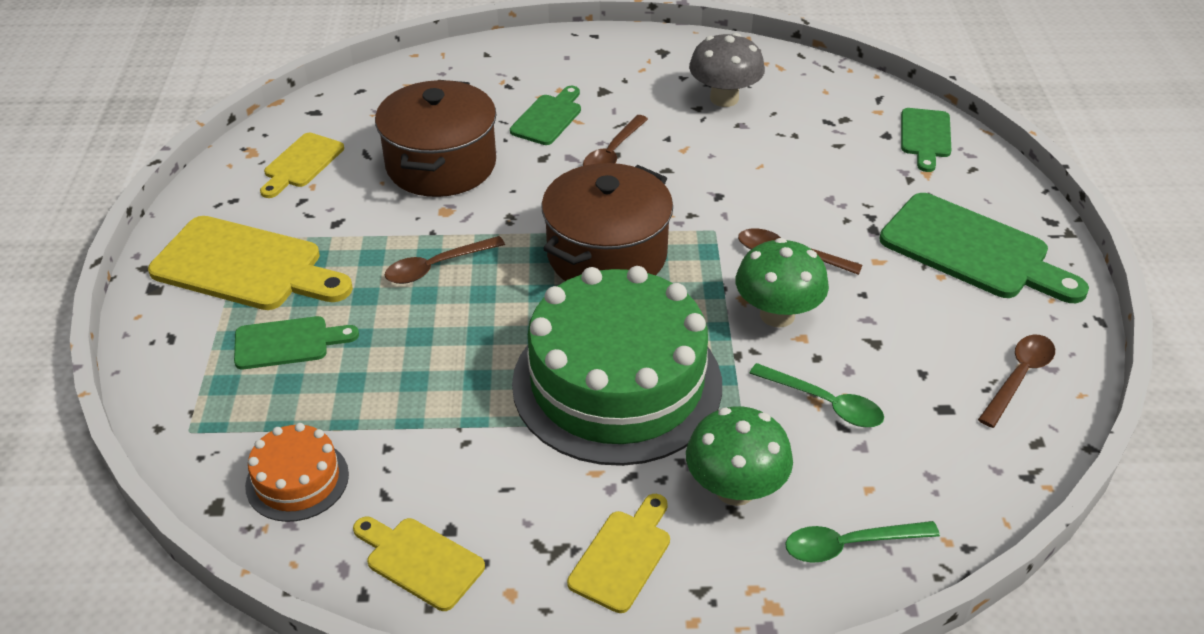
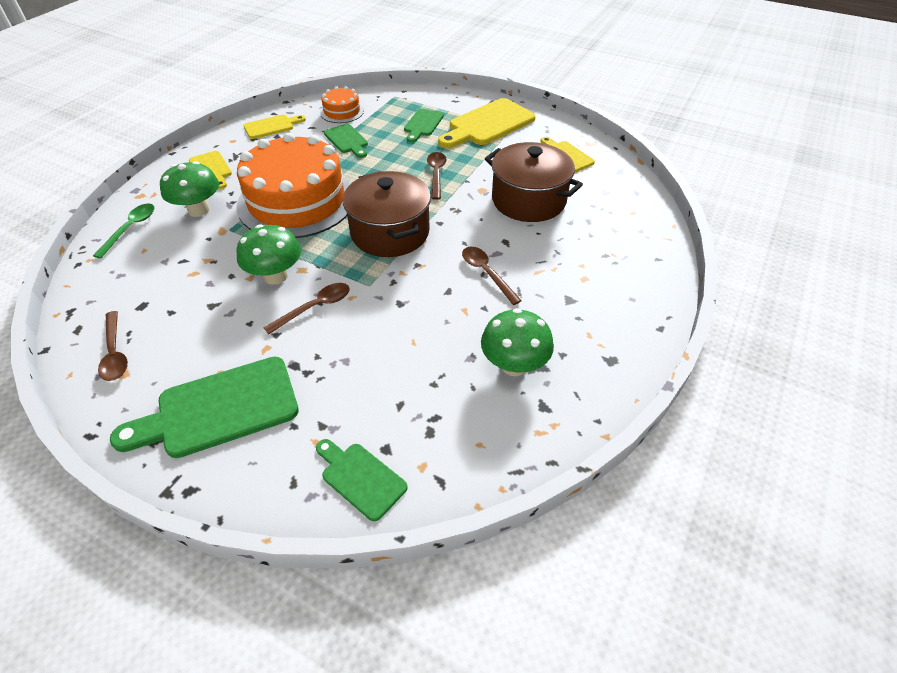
camera: 120 degrees right, 5 degrees up
(548, 118) = (550, 259): green cutting board -> green cutting board (347, 140)
(617, 383) = (297, 201): green cake -> orange cake
(724, 98) = (514, 365): grey mushroom -> green mushroom
(824, 403) = (202, 262): green spoon -> none

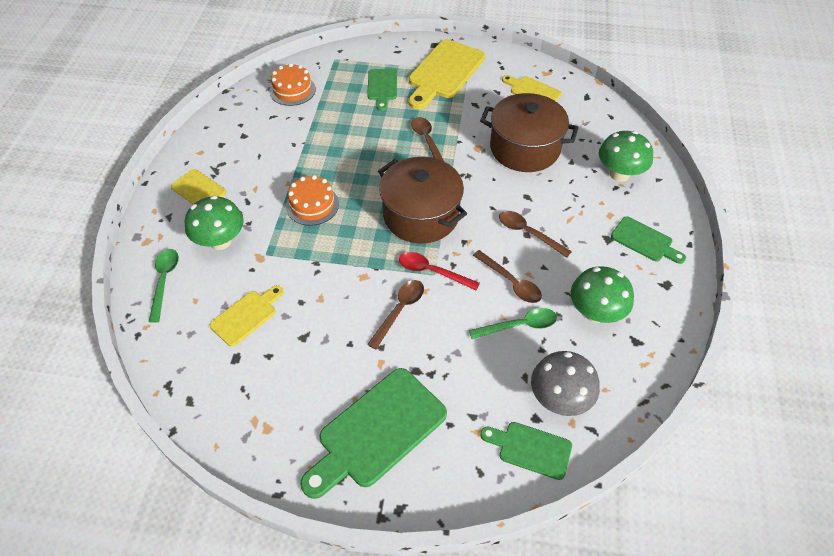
camera: 20 degrees left, 5 degrees up
(115, 353) = (244, 412): brown spoon -> brown spoon (511, 282)
(271, 126) = (231, 125): yellow cutting board -> yellow cutting board (246, 316)
(276, 276) = (344, 290): green mushroom -> green mushroom (619, 174)
(297, 201) = (312, 205): orange cake -> orange cake, size x0.45
(347, 140) = (319, 123): green cutting board -> green cutting board (644, 241)
(369, 282) = (432, 272): none -> red spoon
(423, 438) = (559, 399): none -> grey mushroom
(424, 354) = (519, 326): none -> green spoon

